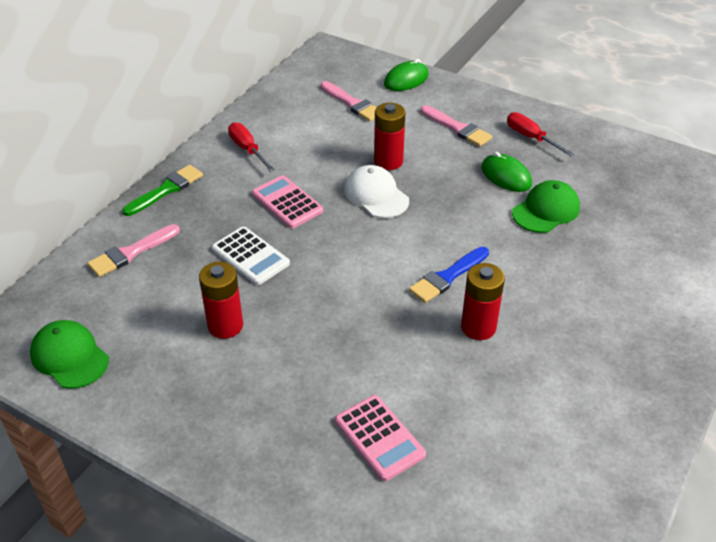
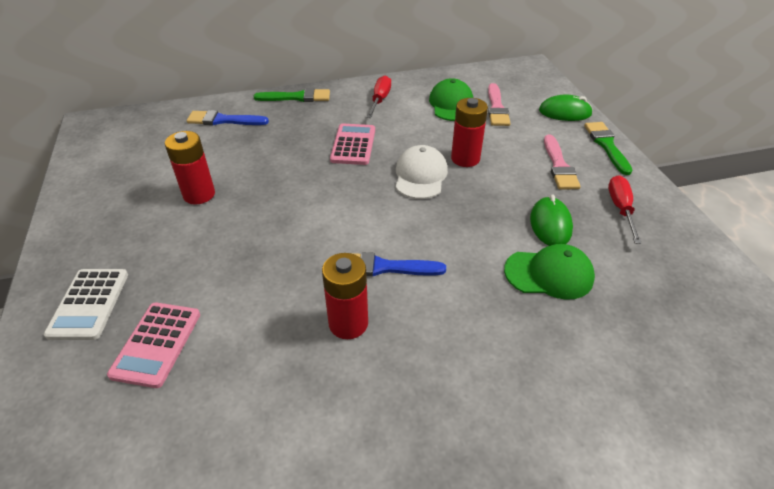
camera: 45 degrees right, 0 degrees up
(69, 357) = (106, 155): green cap -> green cap (451, 104)
(131, 253) = (223, 120): pink brush -> blue brush
(250, 256) = (279, 163): white calculator -> white calculator (89, 304)
(467, 93) = (606, 145): none -> green brush

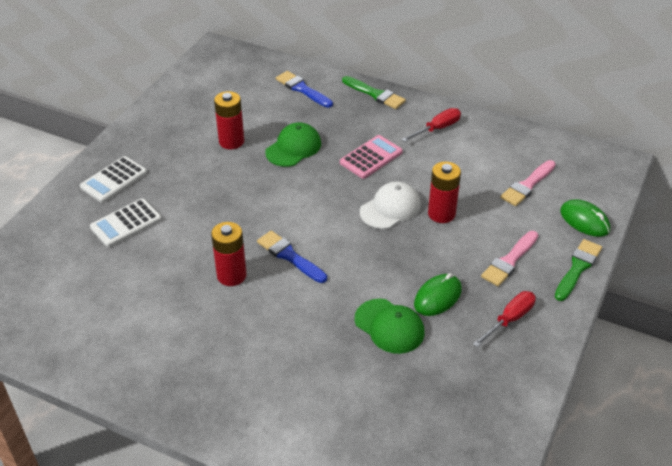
camera: 40 degrees right, 0 degrees up
(156, 344) = (126, 223): pink calculator -> white calculator
(451, 104) = (492, 162): green cap -> green cap (293, 148)

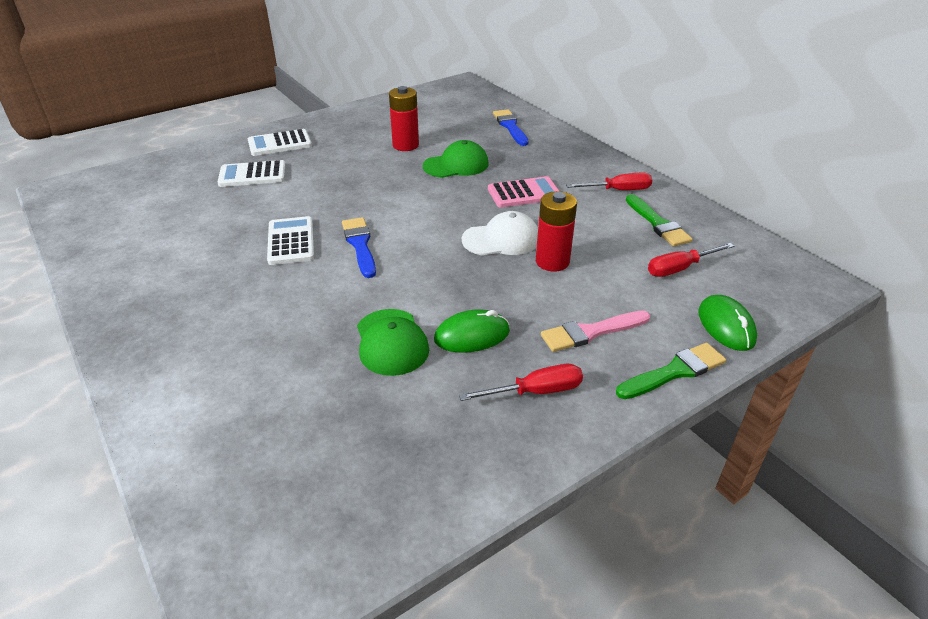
camera: 30 degrees right, 5 degrees down
(231, 275) = (291, 241): red battery -> white calculator
(375, 94) = (578, 148): green brush -> green brush (658, 223)
(527, 185) = (679, 268): pink brush -> red screwdriver

